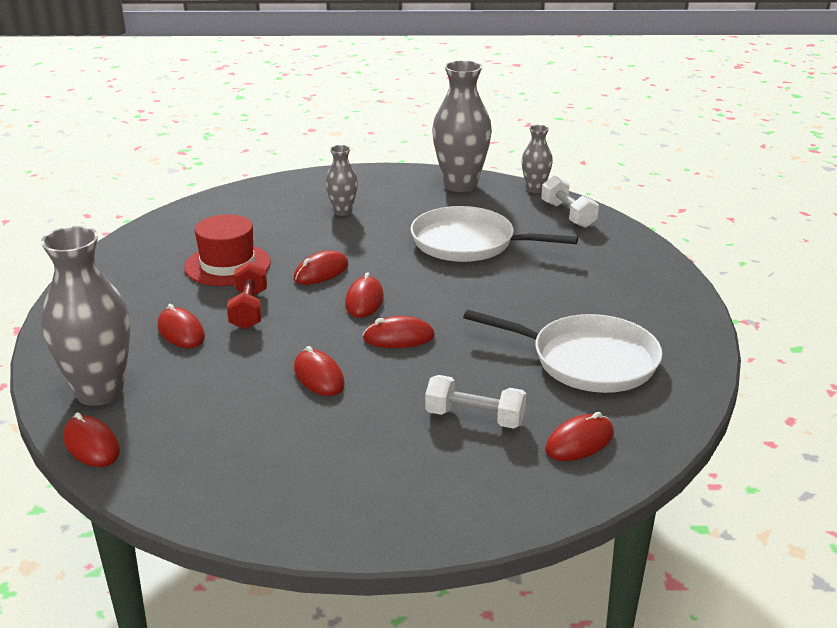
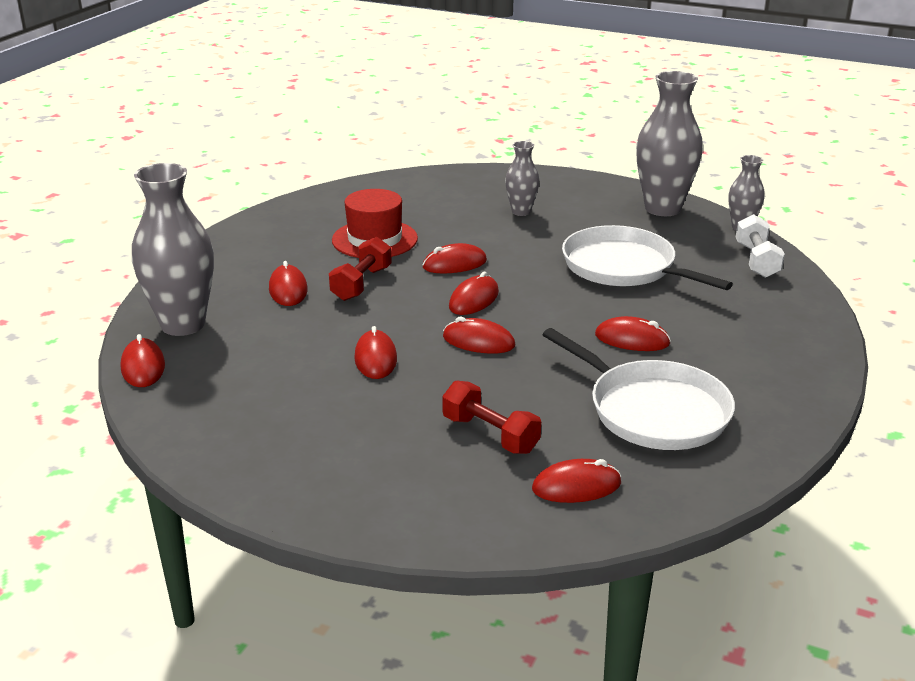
camera: 25 degrees right, 0 degrees up
(475, 418) = (490, 434): white dumbbell -> red dumbbell
(524, 304) = (632, 339): none -> red mouse

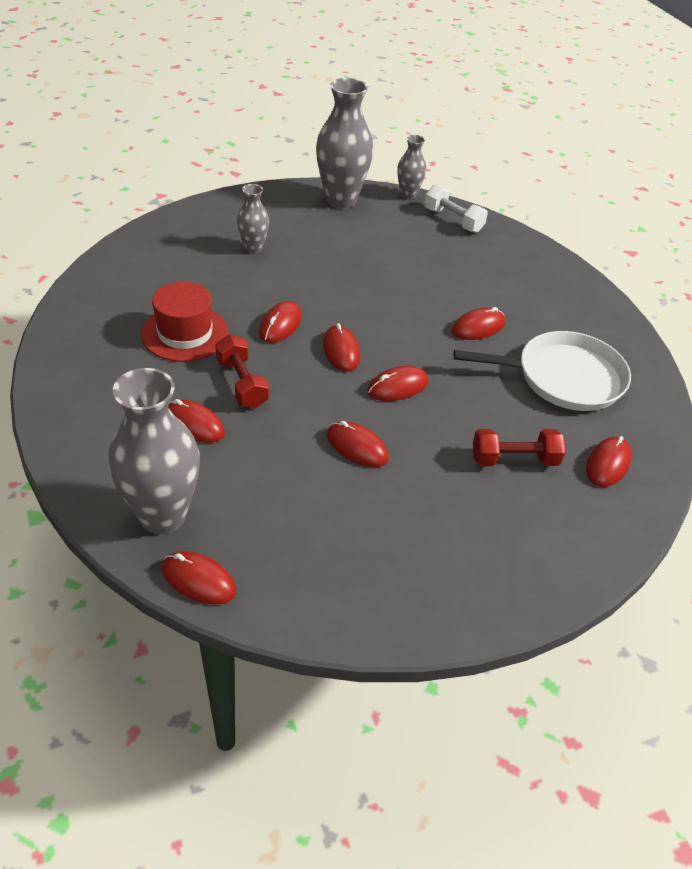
camera: 50 degrees left, 15 degrees up
(623, 267) = (390, 267): white pan -> none

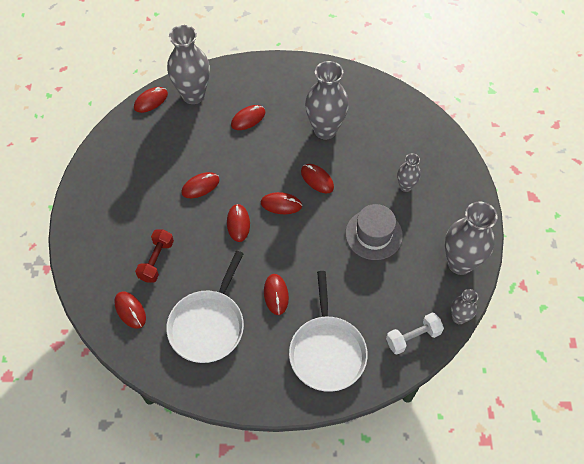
camera: 115 degrees right, 15 degrees up
(185, 333) = (325, 130): red hat -> grey vase
(242, 383) = (271, 147): red dumbbell -> none
(340, 263) = (373, 234): none -> grey hat
(516, 275) = (327, 351): none -> white pan

